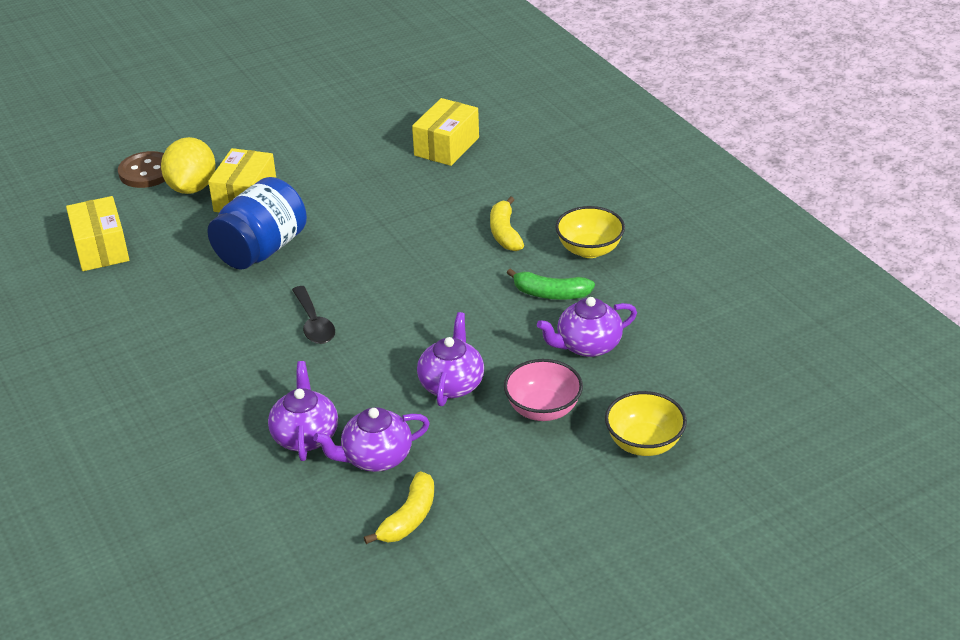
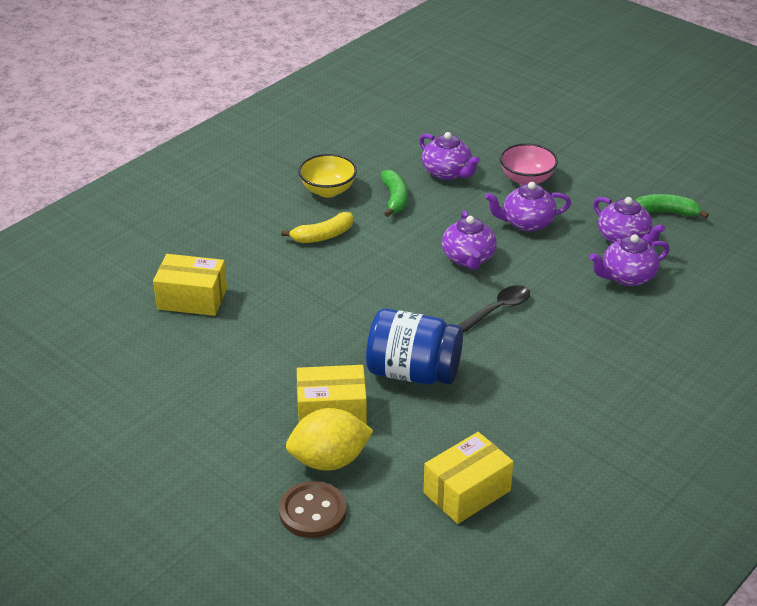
camera: 110 degrees left, 0 degrees up
(409, 518) = (666, 212): yellow banana -> green banana
(410, 323) = (468, 258): none -> purple teapot
(644, 443) = (532, 137): yellow bowl -> none

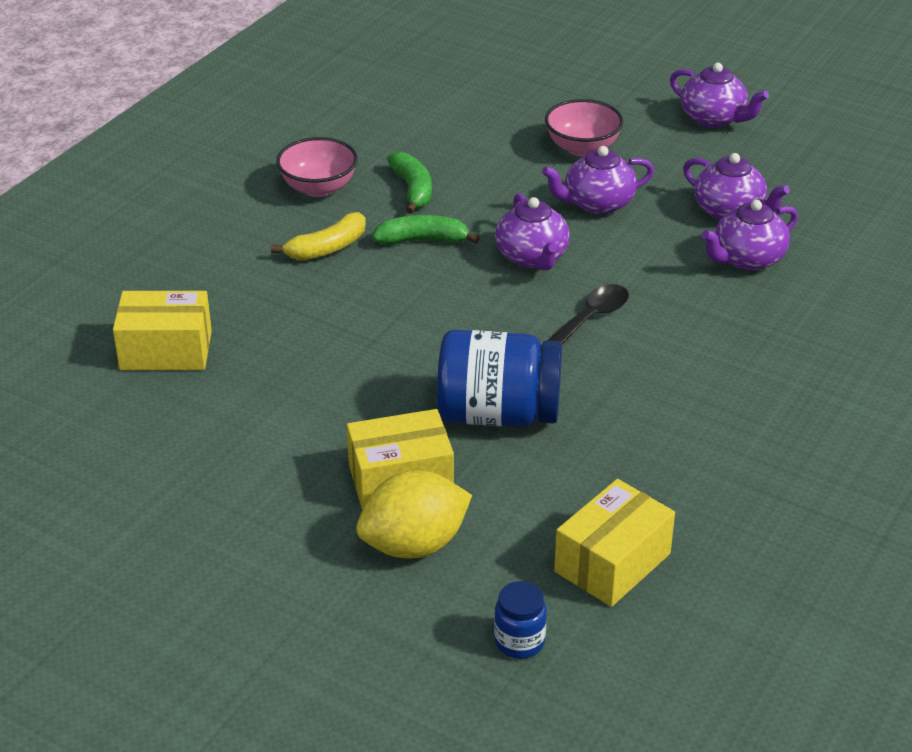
camera: 10 degrees left, 0 degrees up
(312, 511) = (409, 616): brown button -> none
(328, 190) = (318, 188): yellow bowl -> pink bowl
(385, 540) = (519, 641): none -> blue jar
(447, 173) = (474, 149): purple teapot -> purple teapot (714, 118)
(666, 212) = (775, 172): green banana -> green banana (423, 240)

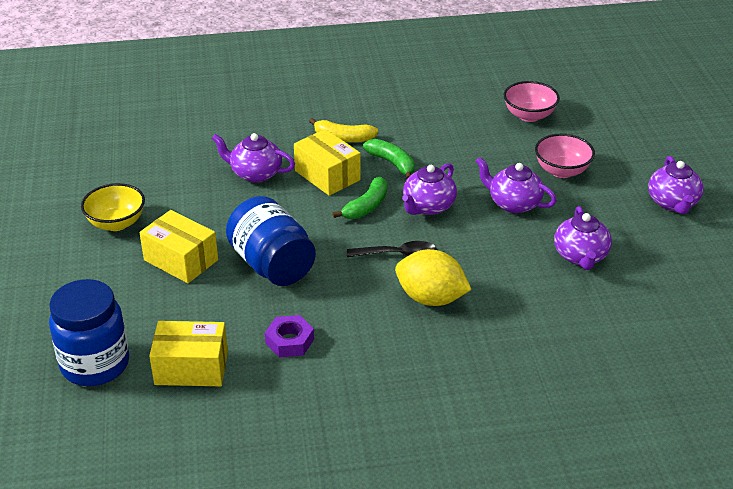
camera: 50 degrees right, 0 degrees up
(166, 350) = (199, 137): yellow box -> yellow box (327, 175)
(254, 500) = (116, 223): none -> yellow bowl
(318, 188) = (392, 108): pink bowl -> pink bowl (529, 116)
(413, 190) = (433, 137): green banana -> green banana (366, 206)
(414, 545) = (135, 290): yellow lemon -> yellow lemon (431, 298)
(519, 641) = (95, 364): blue jar -> blue jar, size x2.09
(648, 466) = (290, 341): none -> purple nut
(747, 259) = (539, 286): purple teapot -> purple teapot (255, 173)

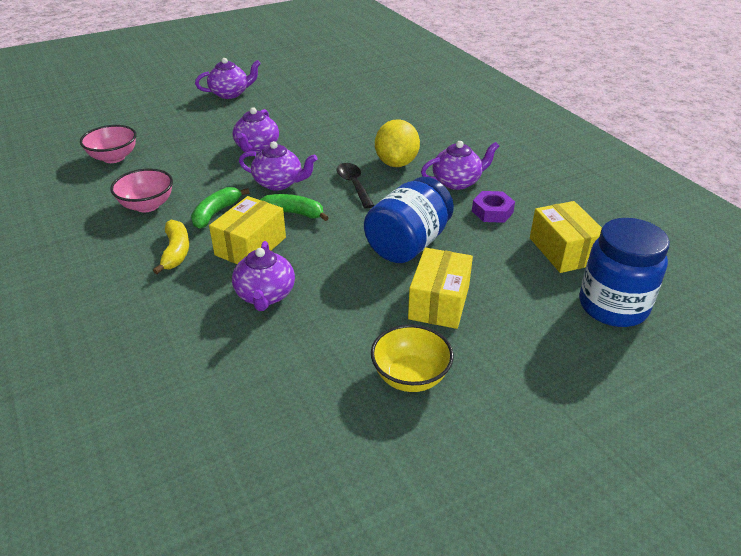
camera: 110 degrees left, 0 degrees up
(562, 171) = (202, 134): pink bowl -> pink bowl (147, 205)
(580, 256) = (311, 117): purple teapot -> purple teapot (457, 182)

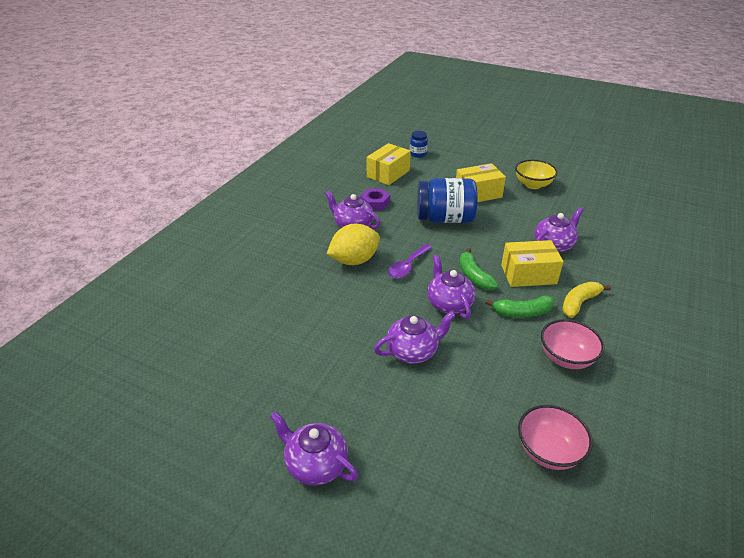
camera: 125 degrees left, 0 degrees up
(354, 185) = (407, 266): black spoon -> purple spoon
(613, 306) = (418, 154): blue jar -> blue jar, size x0.48

